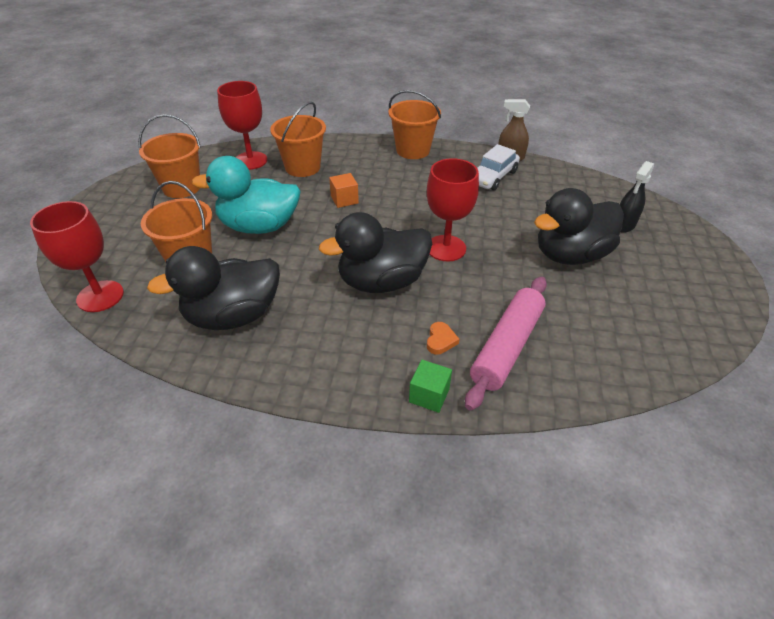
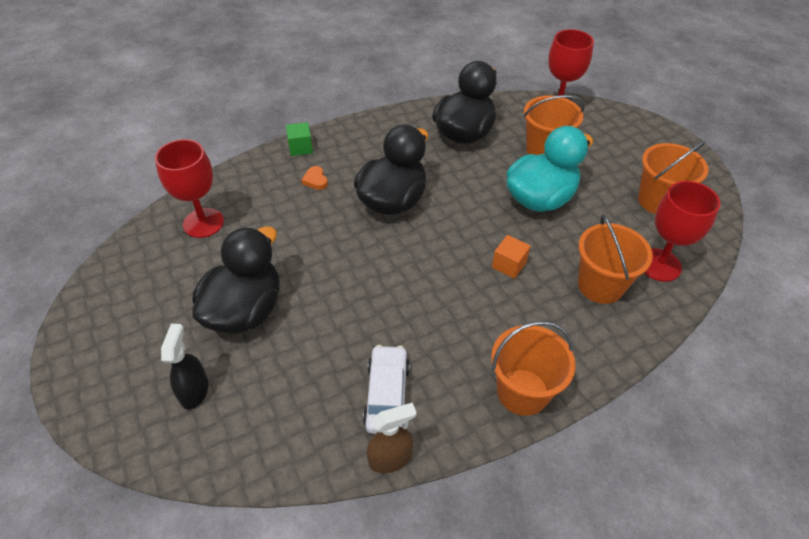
camera: 145 degrees right, 5 degrees up
(446, 248) = (366, 258): red goblet -> red goblet (203, 223)
(506, 347) = (266, 197): pink rolling pin -> none

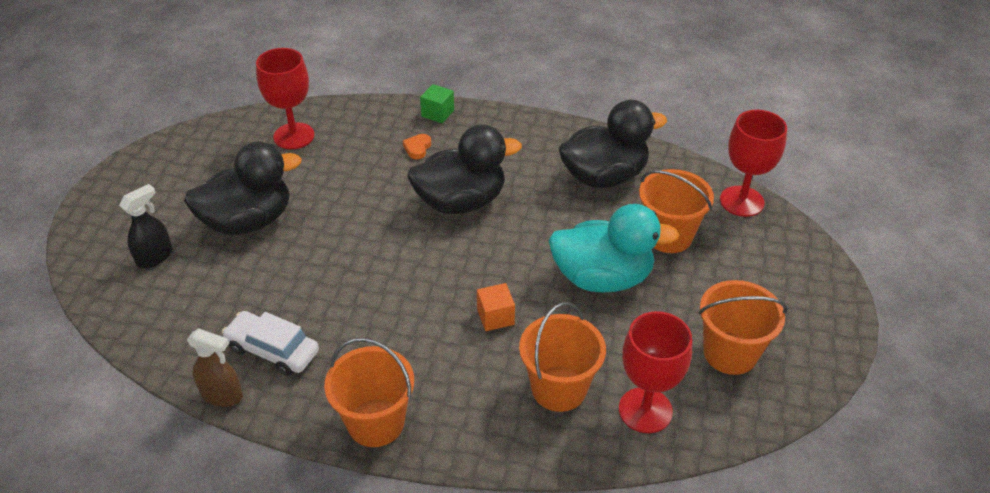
camera: 40 degrees right, 5 degrees down
(387, 395) = (273, 350): white car -> white car turned 105 degrees counterclockwise

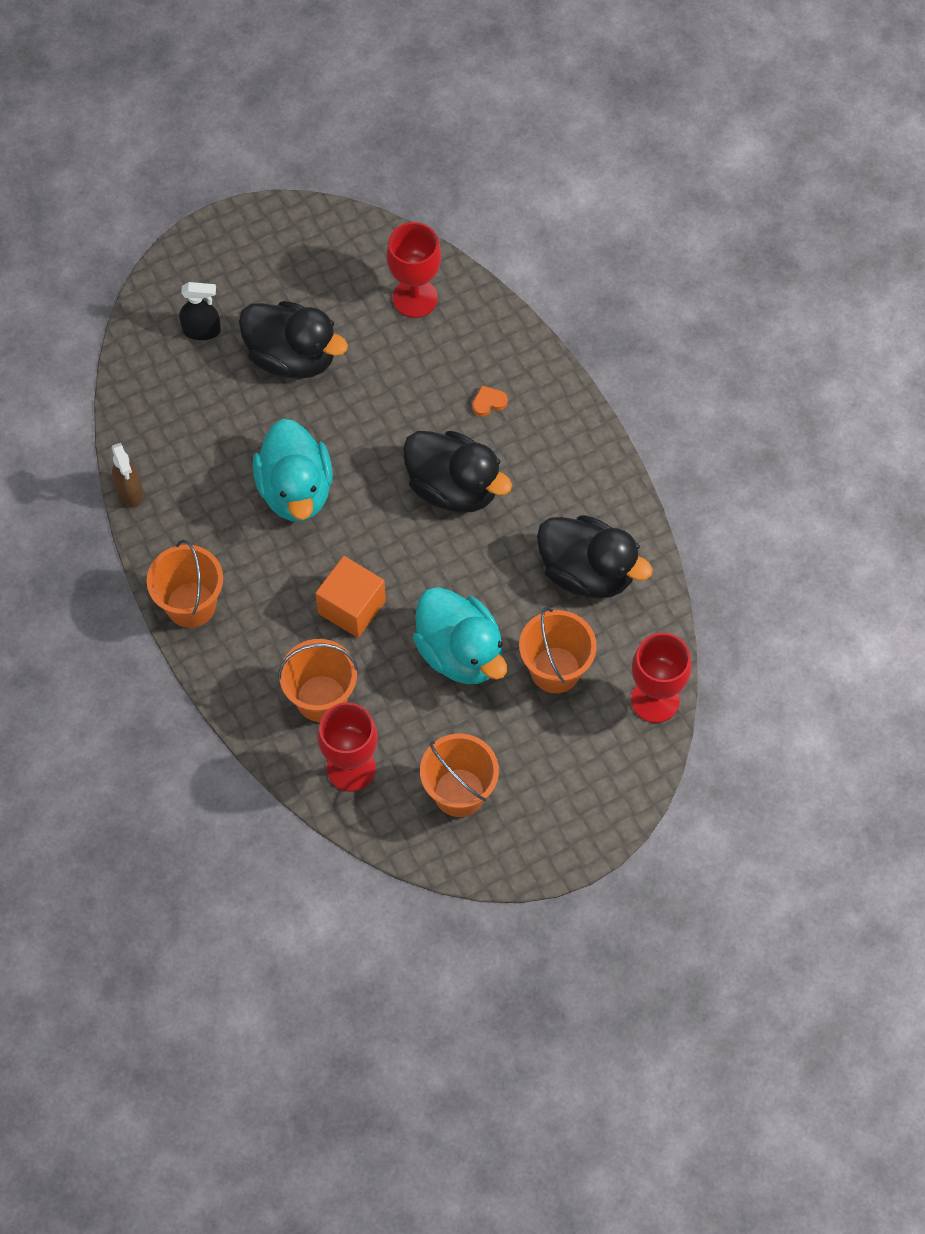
camera: 50 degrees right, 20 degrees up
(273, 350) = (192, 488): white car -> none
(356, 287) = (295, 490): none -> turquoise duck
(437, 113) = (549, 380): green cube -> none
(495, 317) = (352, 607): orange cube -> orange cube, size x1.67

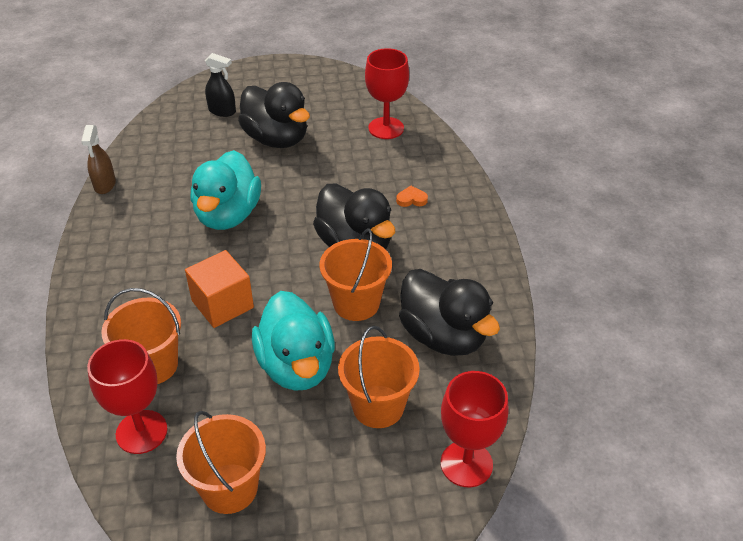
camera: 20 degrees right, 20 degrees down
(191, 605) = (95, 266): orange bucket -> orange bucket (356, 303)

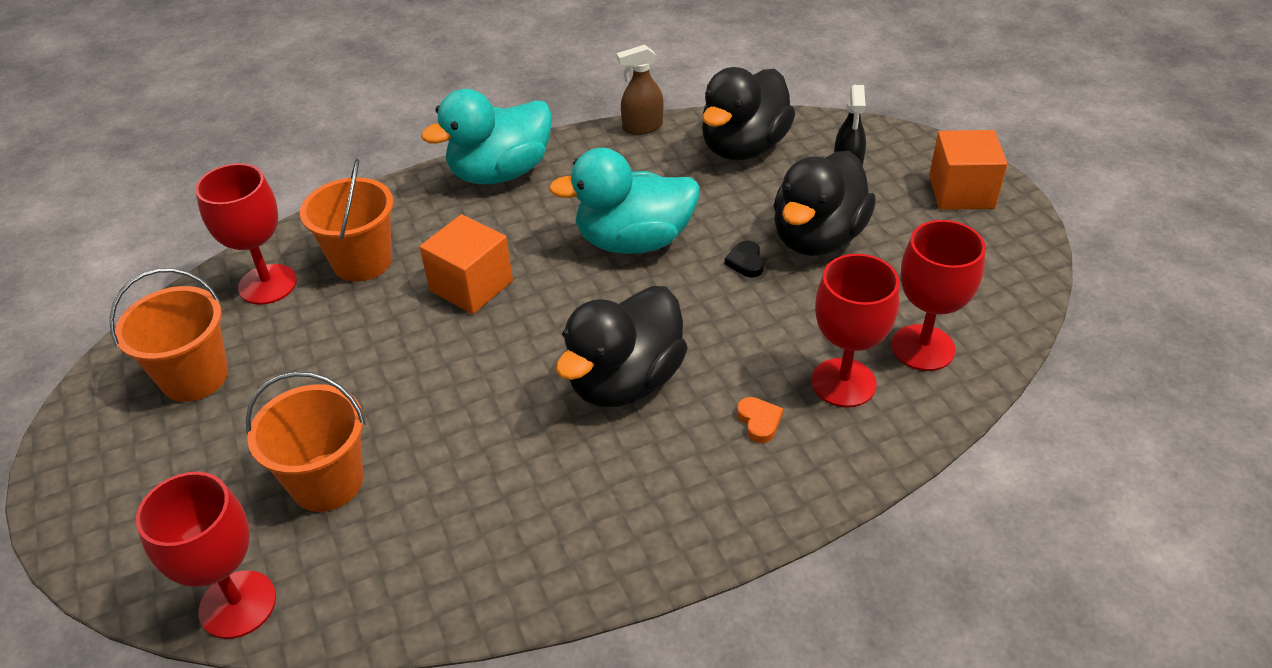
camera: 75 degrees right, 0 degrees up
(272, 78) = (961, 192): none -> orange cube
(280, 172) = (746, 262): none -> black heart
(296, 366) = (383, 382): turquoise duck -> turquoise duck (500, 173)
(356, 303) = (509, 412): orange bucket -> none
(397, 162) = (843, 383): none -> red goblet
(443, 336) = (470, 527): black duck -> black duck (743, 147)

